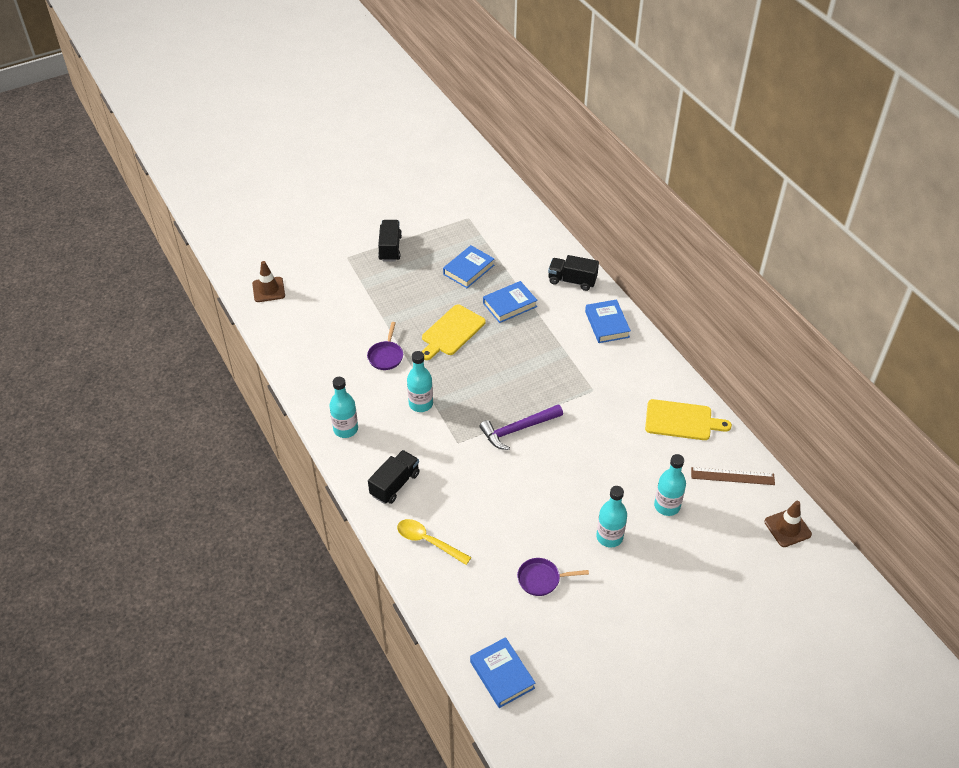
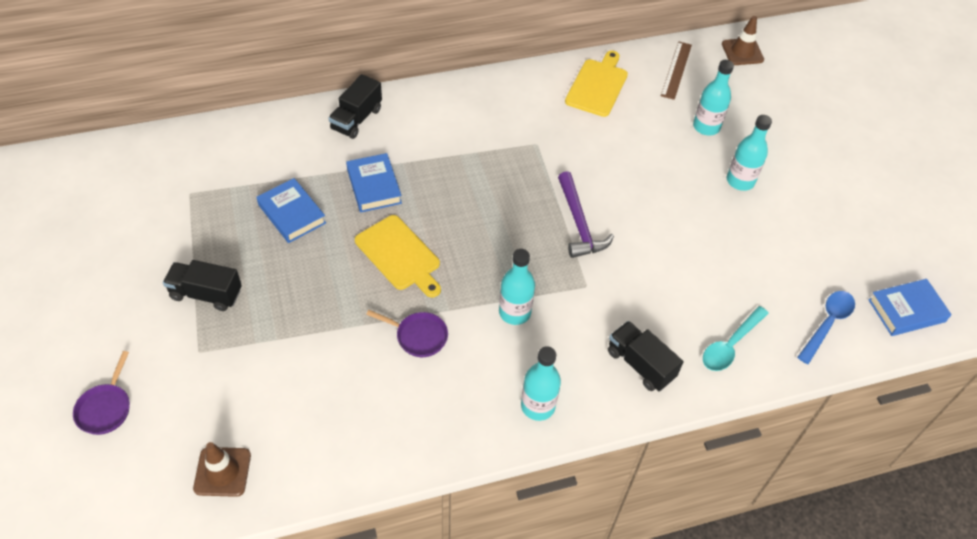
camera: 80 degrees left, 5 degrees up
(428, 541) = (730, 345): yellow spoon -> turquoise spoon
(469, 611) = (827, 324): none -> blue spoon
(541, 579) = (789, 250): purple pan -> purple pan (105, 408)
(607, 324) = (440, 107): blue book -> none

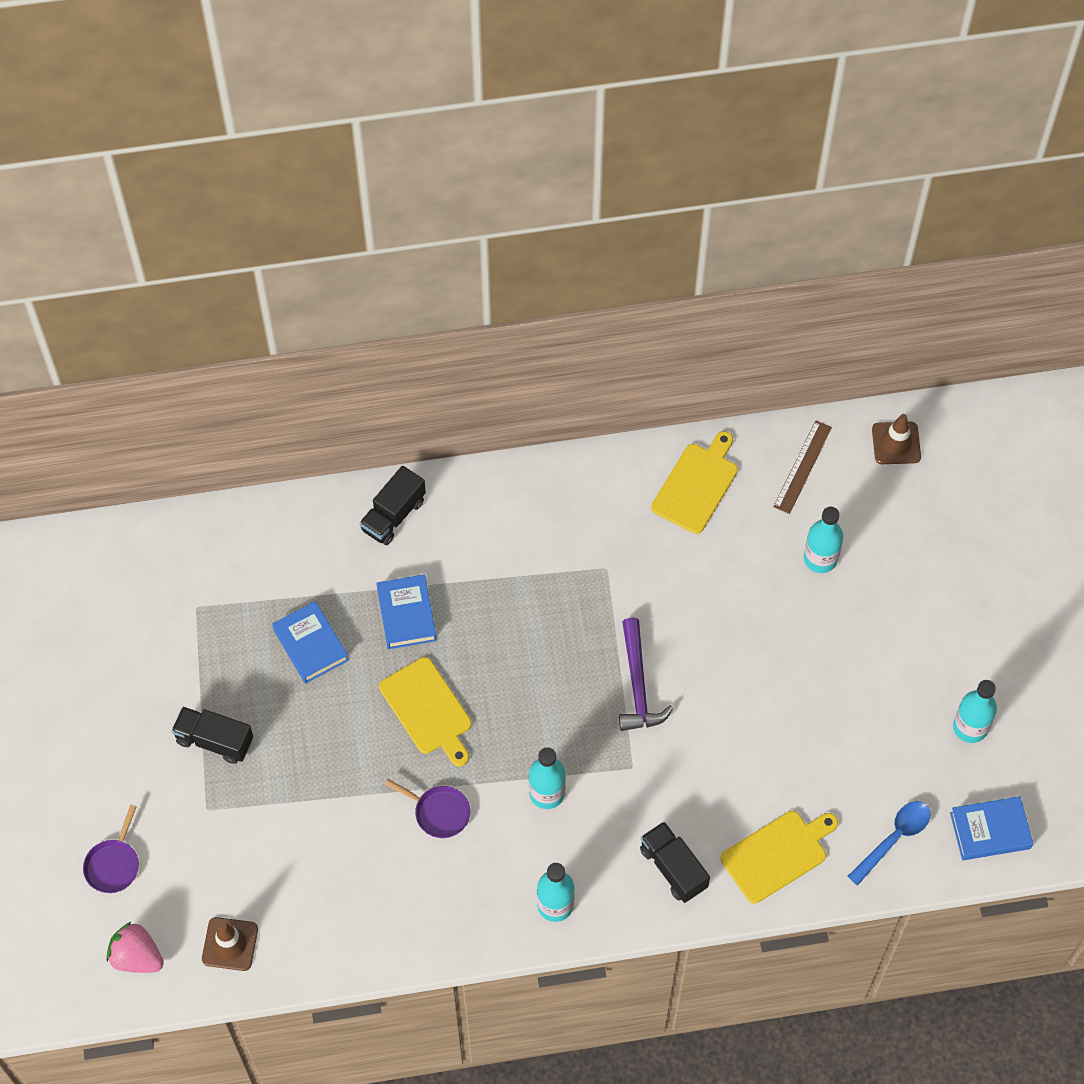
camera: 10 degrees right, 10 degrees up
(126, 493) = (137, 957): none -> pink strawberry
(730, 345) = (777, 854): turquoise spoon -> yellow cutting board
(740, 181) = (843, 641): turquoise bottle -> turquoise bottle (970, 727)

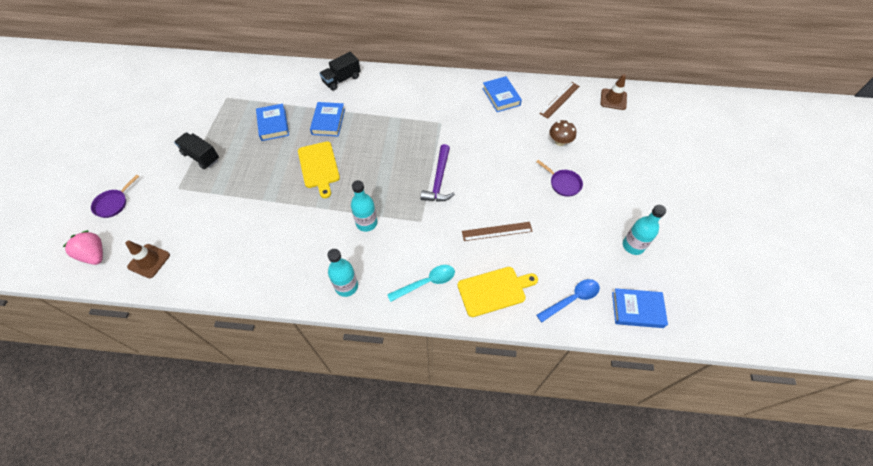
camera: 15 degrees right, 5 degrees down
(439, 812) = (301, 219): purple pan -> purple pan (563, 183)
(673, 868) = (426, 282): black truck -> turquoise spoon
(697, 485) = (501, 97): yellow cutting board -> blue book
(757, 755) = (497, 231): none -> brown ruler
(820, 559) = (559, 142): turquoise bottle -> brown mushroom

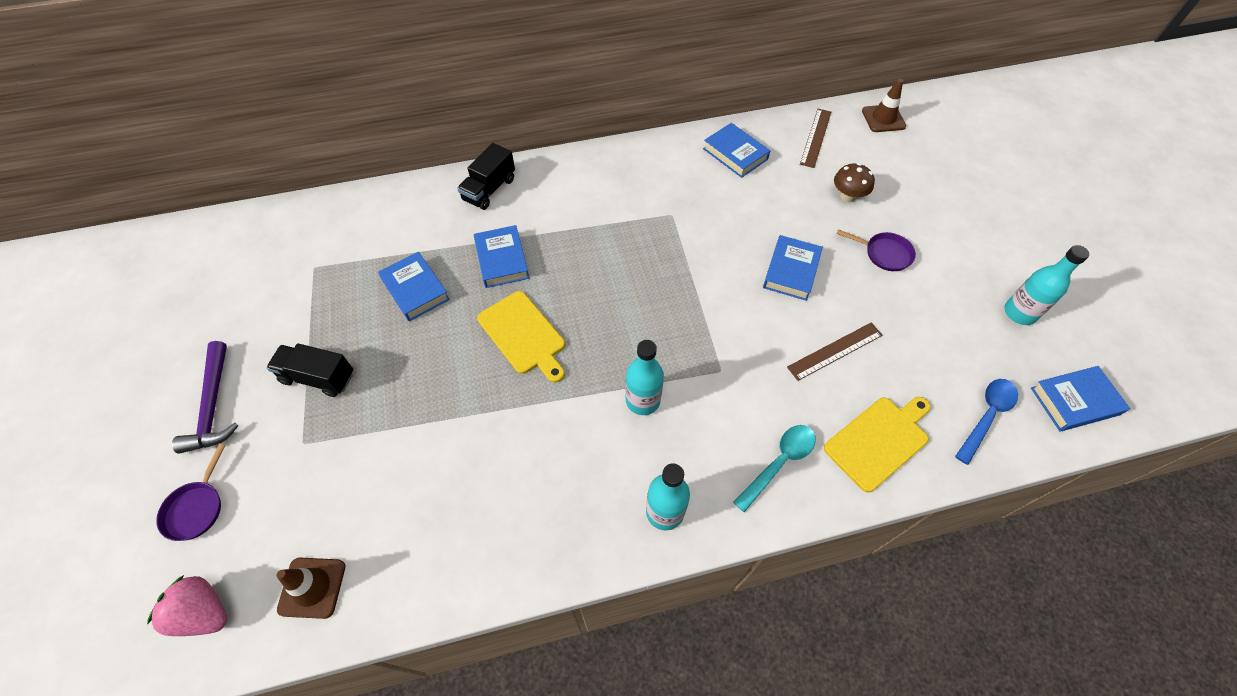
camera: 20 degrees left, 0 degrees up
(439, 180) = (714, 301): purple hammer -> purple hammer (213, 406)
(496, 176) = (791, 271): none -> blue book

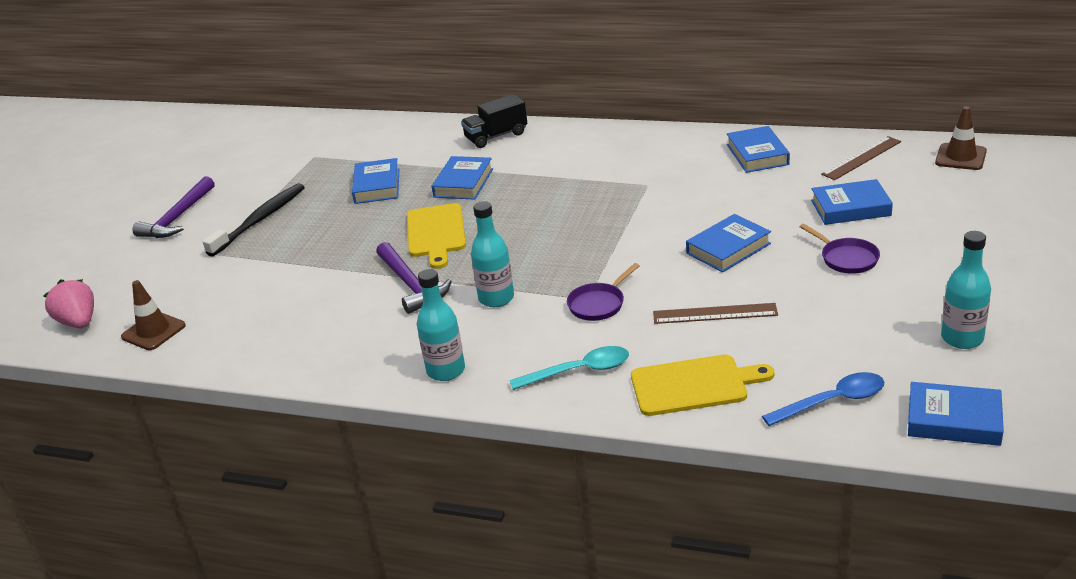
camera: 35 degrees right, 25 degrees down
(196, 508) = (120, 268): purple pan -> purple pan (598, 304)
(318, 377) = (260, 220): black truck -> black toothbrush
(549, 412) = (411, 285): none -> purple hammer
(847, 196) = (850, 208): brown mushroom -> blue book

